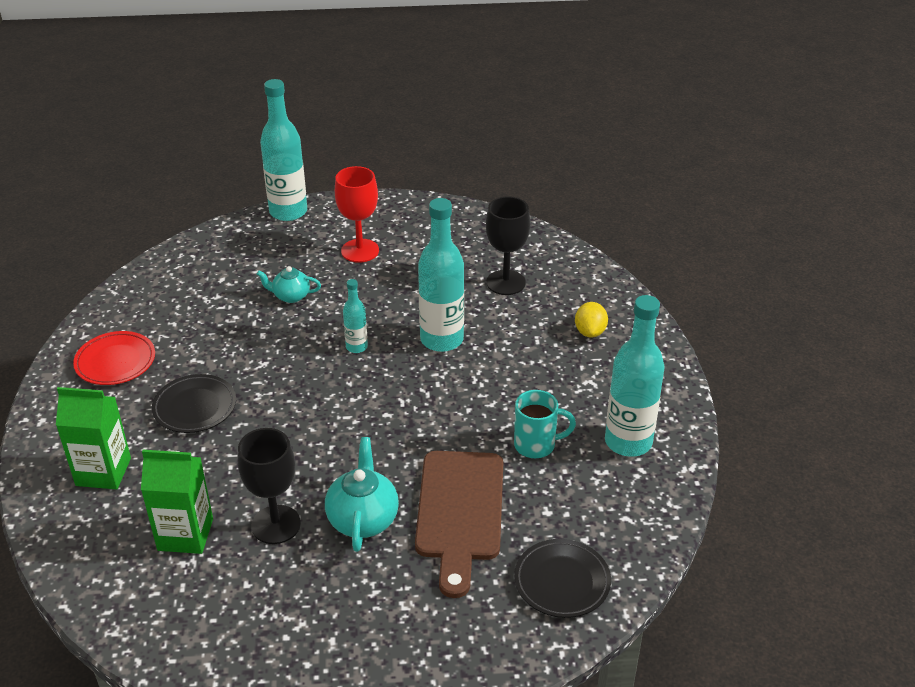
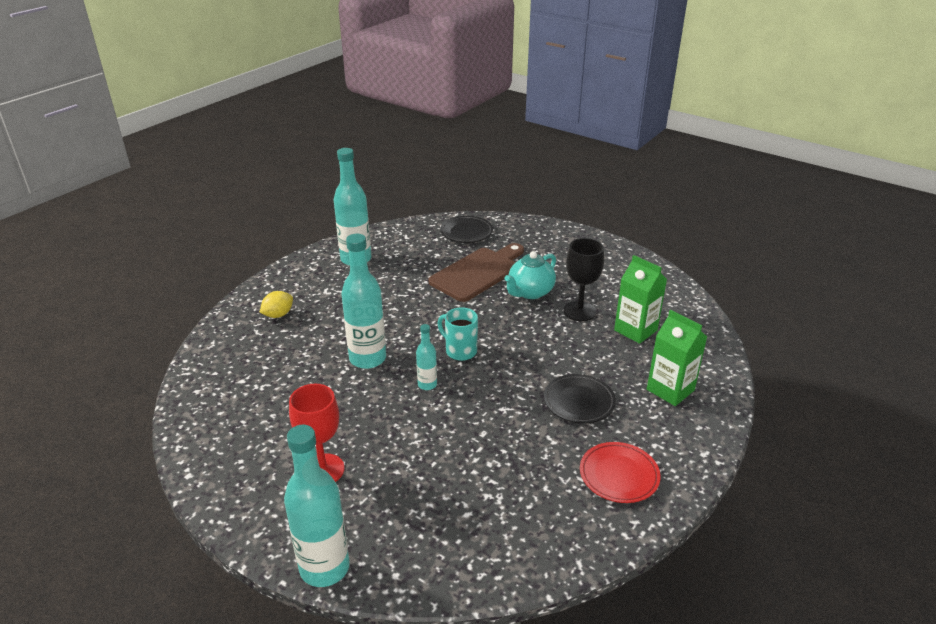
camera: 140 degrees left, 5 degrees down
(291, 296) = (427, 457): turquoise teapot -> none
(505, 282) = (268, 374): black goblet -> none
(536, 445) = (400, 279): turquoise mug -> turquoise mug (460, 351)

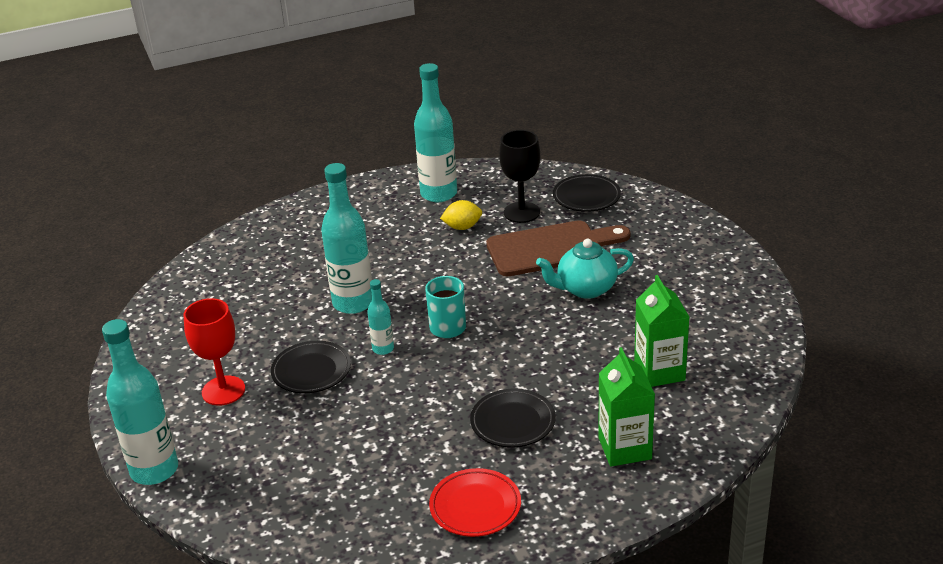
camera: 35 degrees right, 0 degrees up
(278, 315) = (313, 231): yellow lemon -> yellow lemon (462, 227)
(386, 423) = (311, 371): none -> black plate
(579, 311) = (618, 328): black goblet -> black goblet (521, 212)

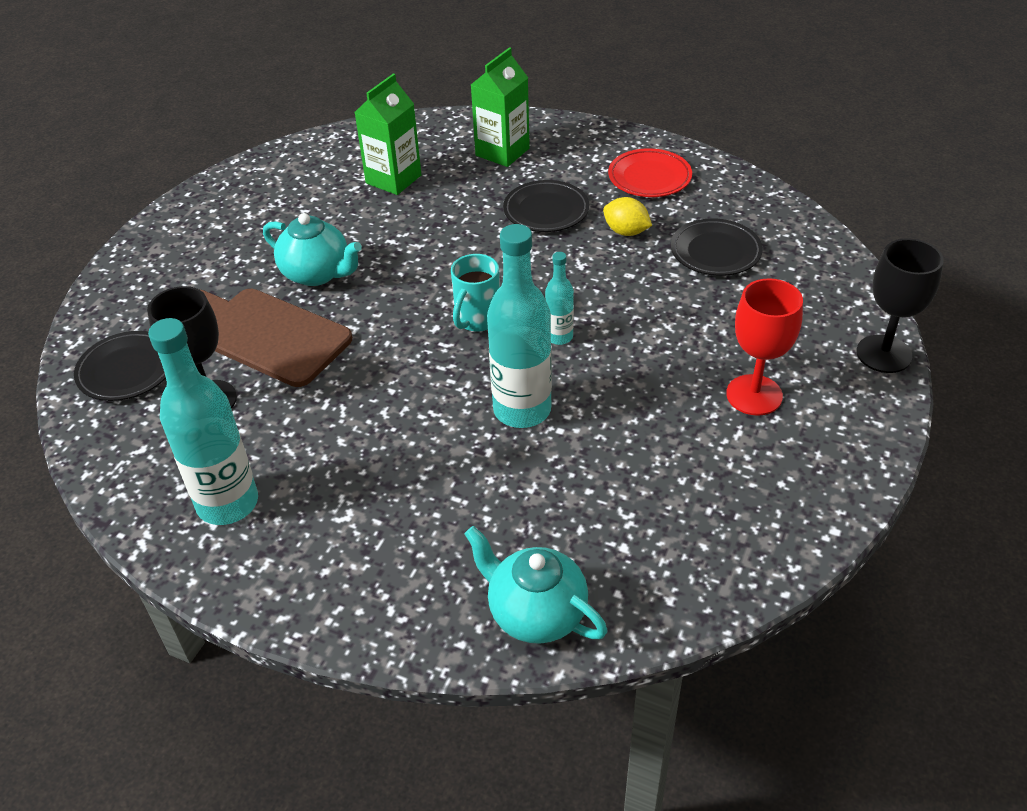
camera: 135 degrees left, 10 degrees up
(154, 470) = (884, 354): turquoise bottle -> black goblet
(244, 244) = (536, 613): none -> turquoise teapot
(311, 371) = (649, 359): black plate -> black plate (715, 252)
(462, 227) = (288, 428): yellow lemon -> yellow lemon (626, 232)

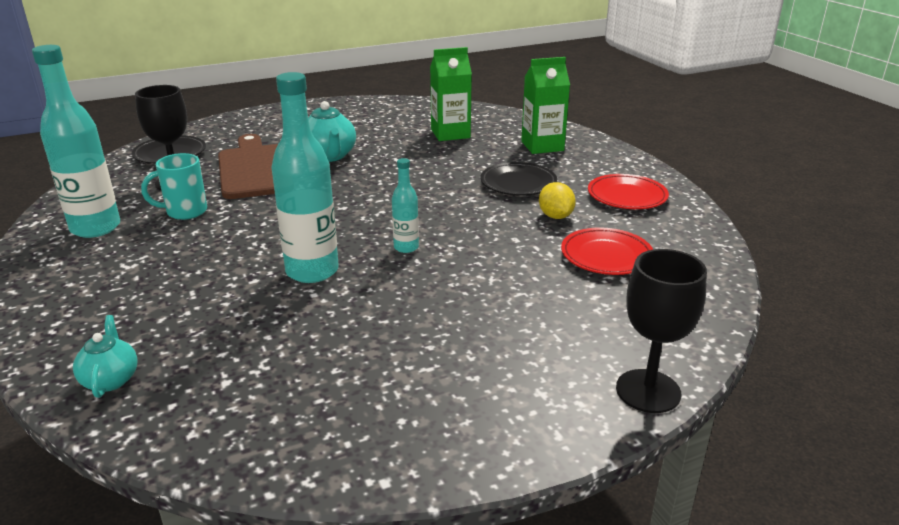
camera: 40 degrees right, 15 degrees down
(477, 319) = (373, 215): turquoise mug -> turquoise mug (185, 212)
(536, 613) = (111, 379): turquoise teapot -> turquoise teapot, size x0.63
(715, 252) = (606, 256): black plate -> red plate
(754, 395) = (482, 353): red goblet -> none

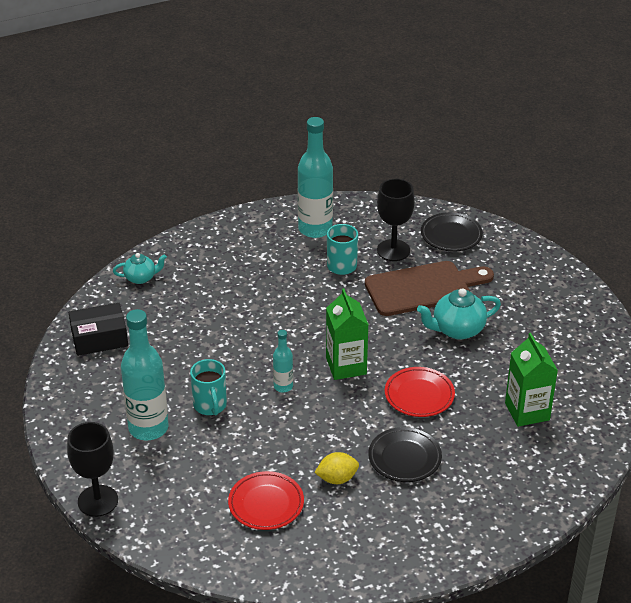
camera: 90 degrees right, 10 degrees up
(261, 419) = (99, 338): none -> black box
(312, 271) = (250, 341): turquoise bottle -> turquoise bottle (148, 428)
(440, 299) = (210, 406): none -> turquoise mug
(542, 146) = (502, 483): green carton -> green carton (346, 366)
(627, 196) = (380, 535): red plate -> red plate (419, 395)

